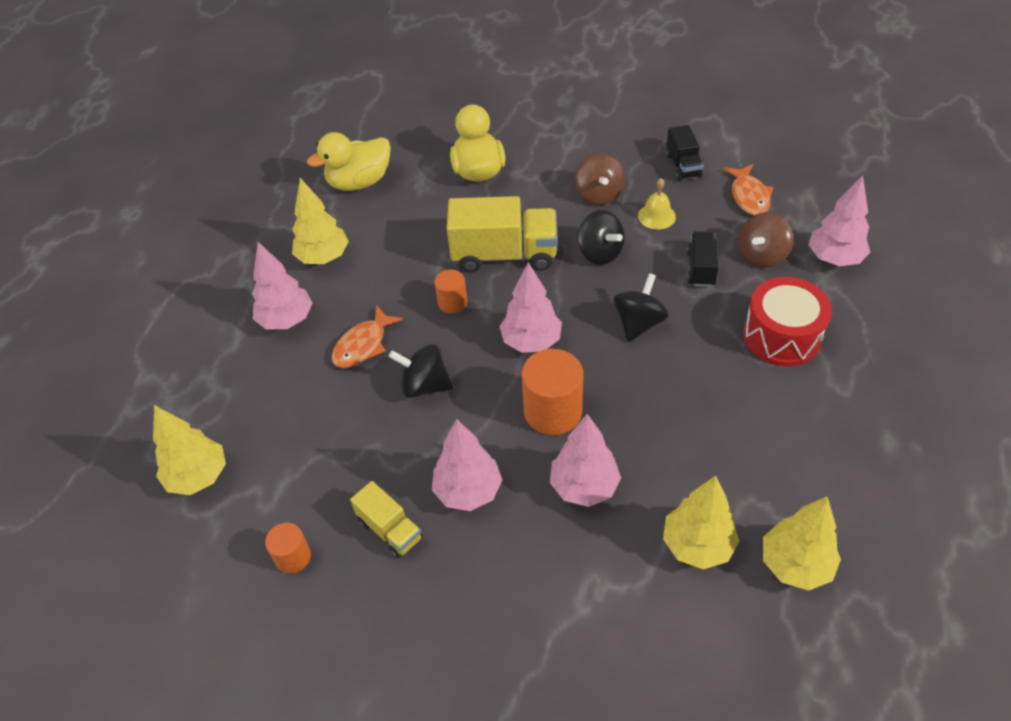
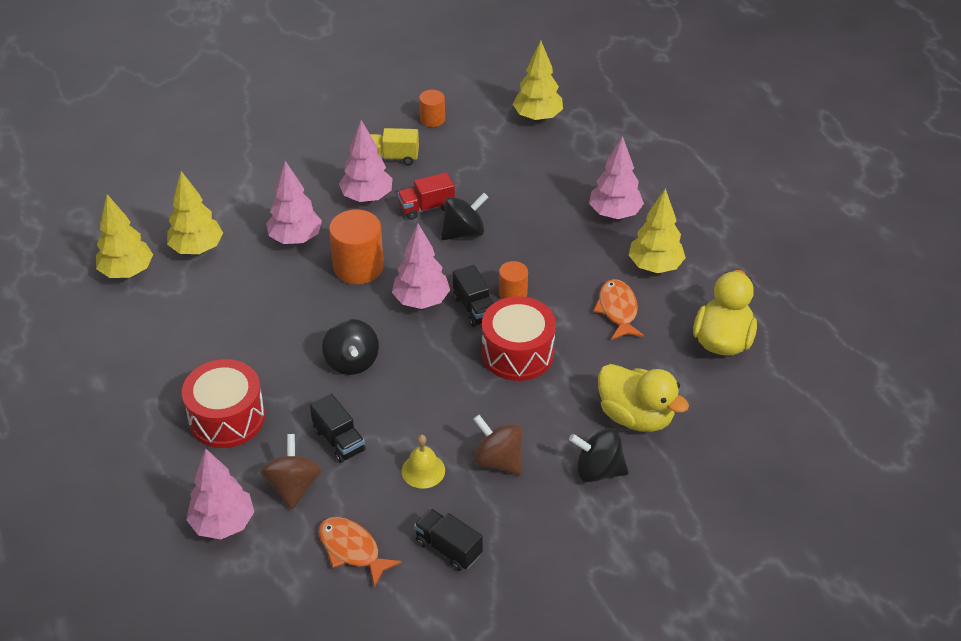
camera: 135 degrees right, 5 degrees down
(363, 345) = (539, 230): orange fish -> orange fish (618, 310)
(426, 437) = (426, 207): none -> red truck
(495, 308) = (475, 308): none -> black truck
(504, 254) = (517, 353): yellow truck -> red drum
(600, 253) = (439, 402): black spinning top -> black spinning top (598, 470)

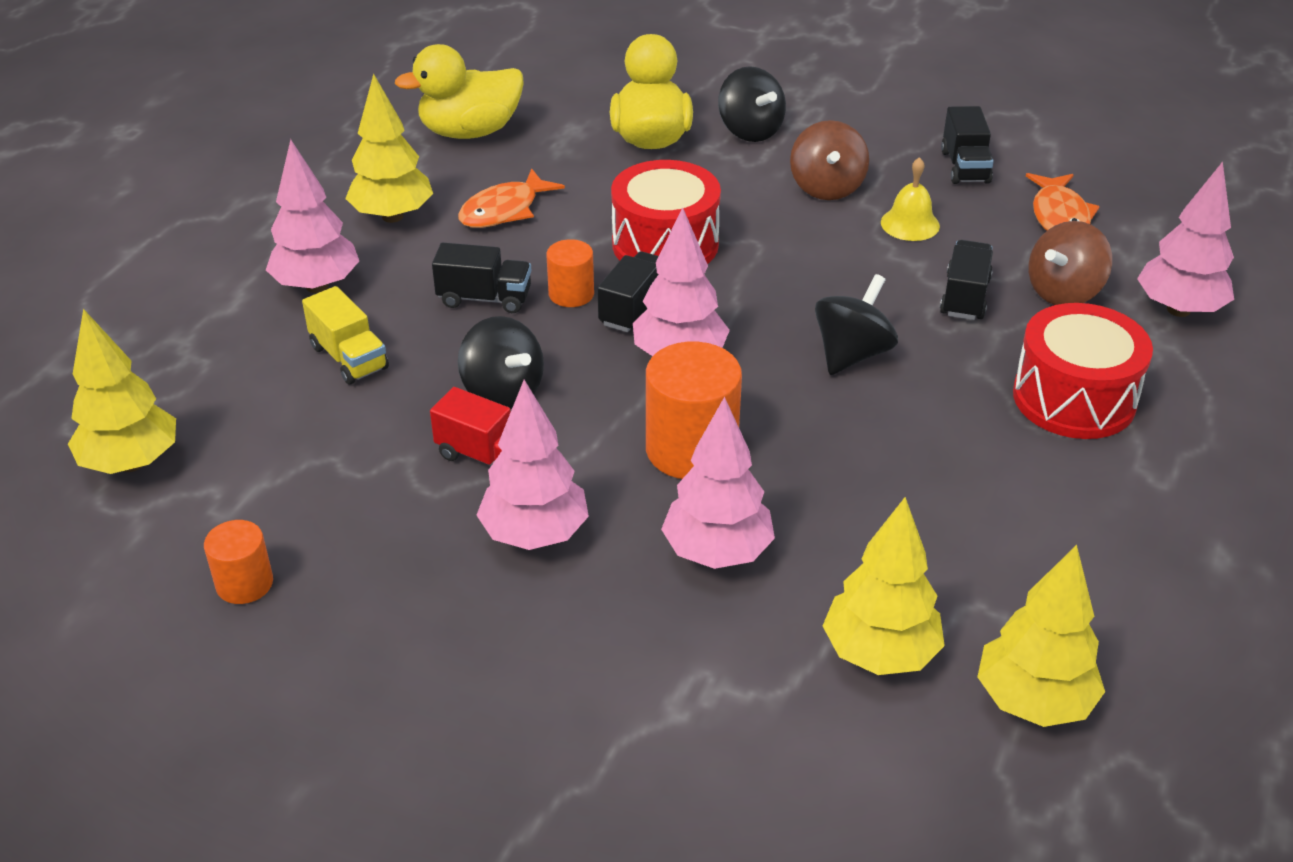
camera: 130 degrees left, 5 degrees down
(392, 157) = (402, 568): yellow truck -> yellow truck (349, 358)
(464, 232) = (502, 392): black spinning top -> black spinning top turned 150 degrees counterclockwise
(542, 262) = (484, 298): none -> black truck

